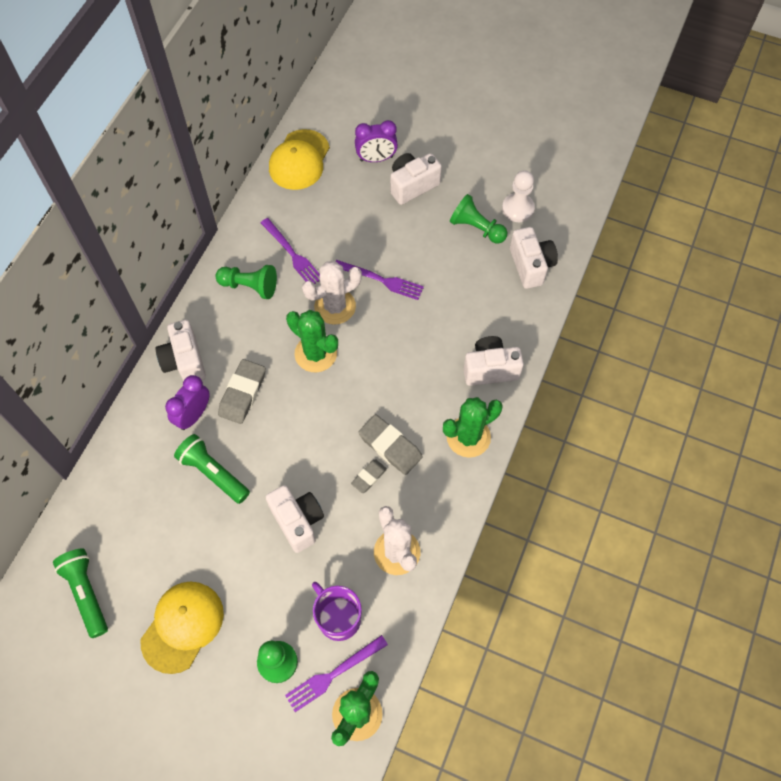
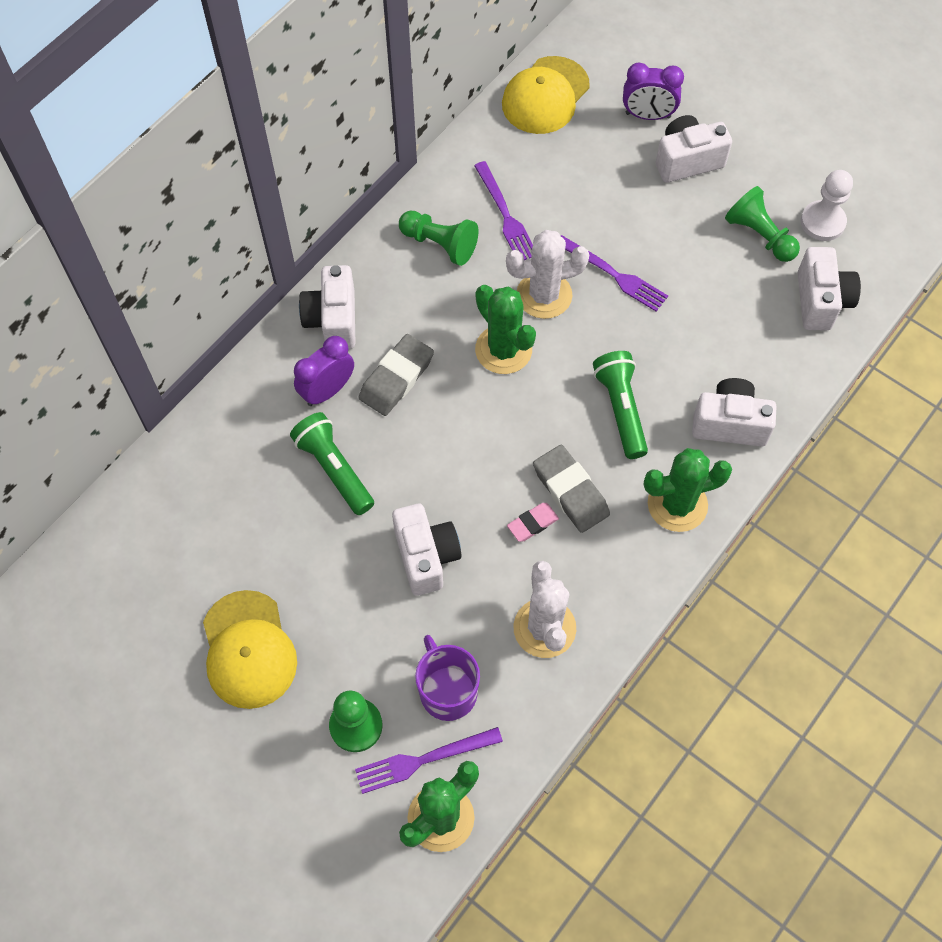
camera: 15 degrees right, 0 degrees up
(86, 593) = (140, 578): green flashlight -> green flashlight (621, 409)
(183, 626) = (248, 650): yellow cap -> yellow cap turned 120 degrees clockwise
(369, 477) = (532, 523): grey eraser -> pink eraser

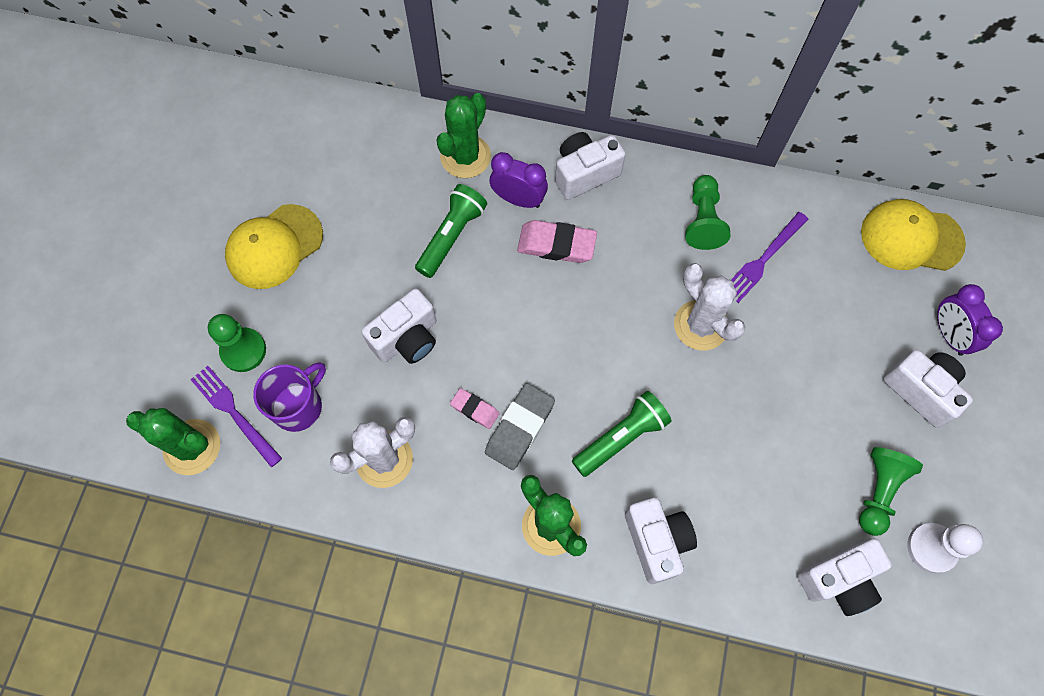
camera: 65 degrees right, 5 degrees up
(396, 378) = (556, 245): grey eraser -> pink eraser
(503, 350) = (628, 315): green cactus -> green cactus (465, 156)
(614, 275) = (756, 376): purple fork -> none

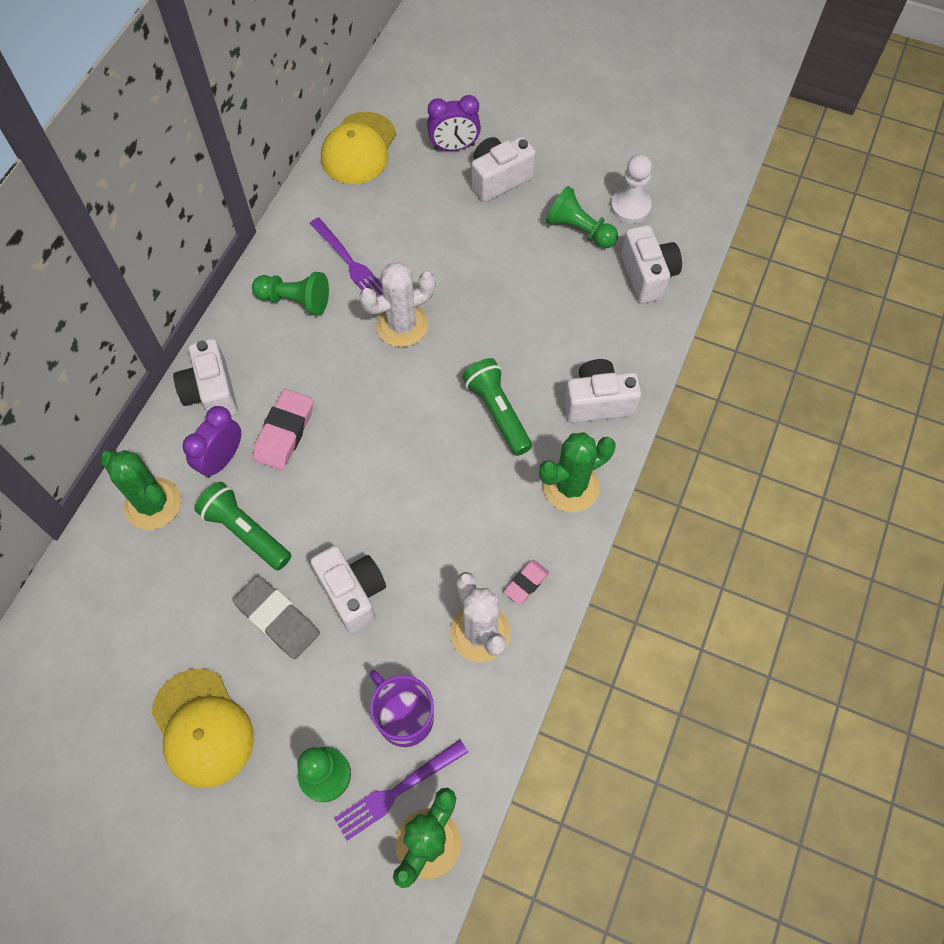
camera: 80 degrees left, 5 degrees down
(475, 409) = (444, 537): pink eraser -> pink eraser (526, 583)
(520, 428) = (471, 498): grey eraser -> grey eraser (278, 619)

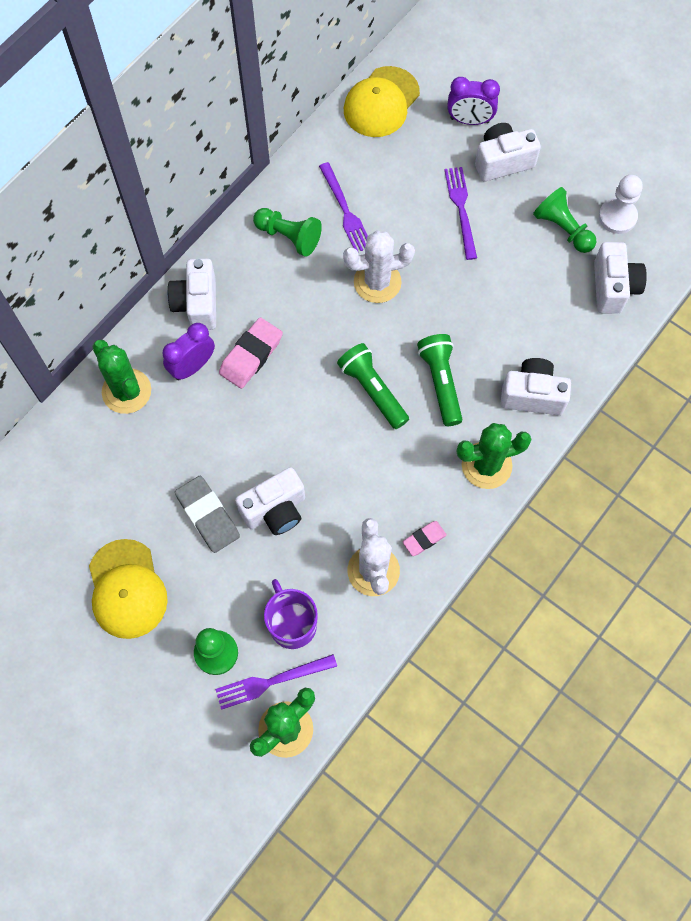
camera: 15 degrees right, 5 degrees up
(246, 532) = (198, 435): green flashlight -> green flashlight (373, 391)
(352, 593) = (275, 510): white camera -> white camera turned 75 degrees clockwise
(469, 233) = (461, 209): none -> purple fork

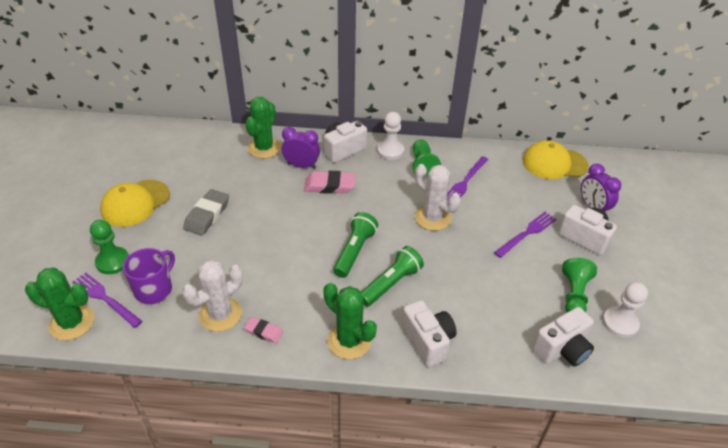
camera: 55 degrees right, 25 degrees down
(237, 253) = (390, 151): none -> white pawn
(275, 510) = (232, 243): white camera -> none

